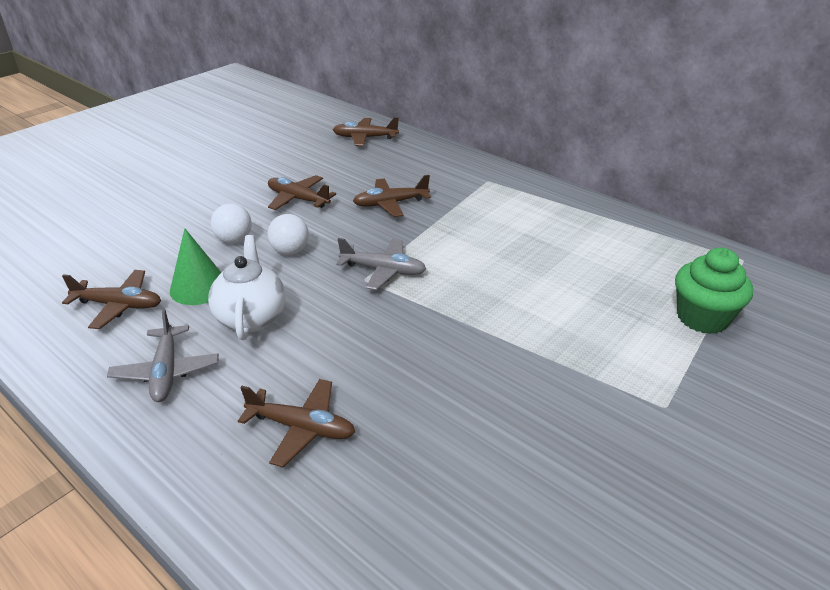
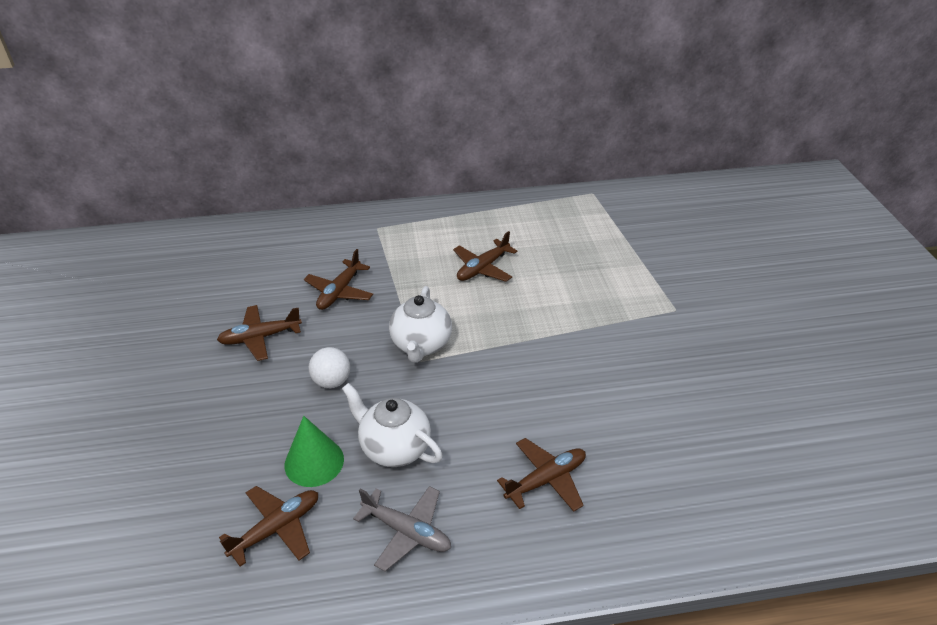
camera: 50 degrees left, 5 degrees up
(234, 240) = (270, 407): white ball -> none
(365, 138) = (218, 247): brown plane -> brown plane (482, 268)
(383, 270) = (421, 345): grey plane -> white teapot
(702, 318) = (623, 245): green cupcake -> none

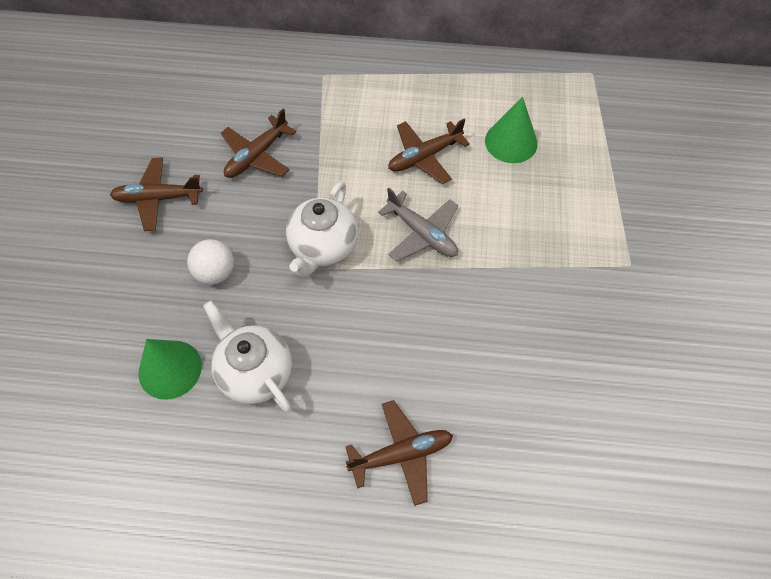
camera: 15 degrees right, 20 degrees up
(276, 528) = (112, 439): brown plane -> none
(407, 532) = (238, 478): grey plane -> grey plane (422, 233)
(548, 246) = (511, 142): none -> green cone

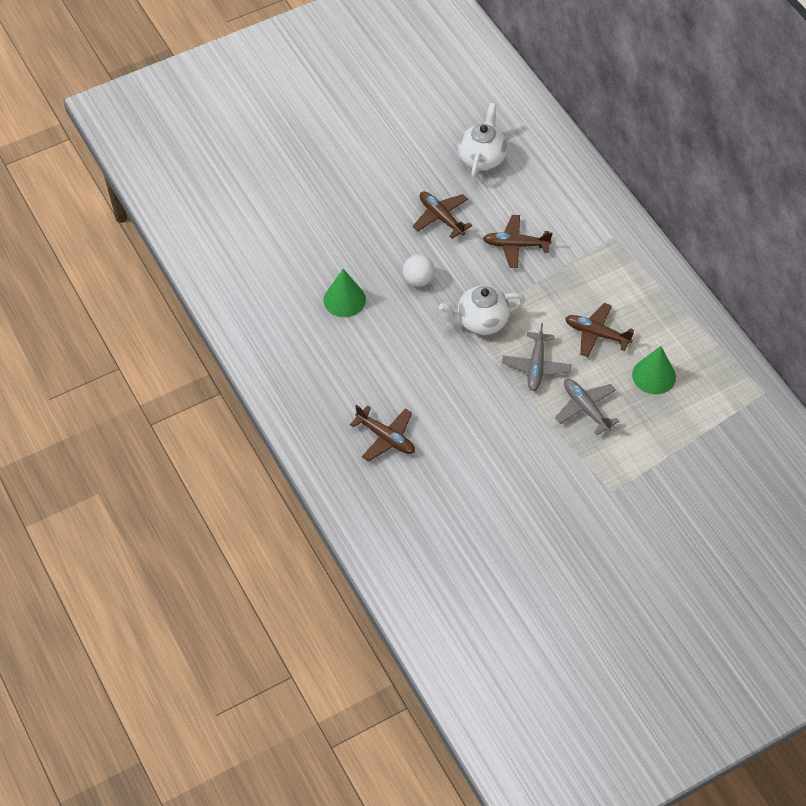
camera: 55 degrees right, 5 degrees down
(255, 373) = (375, 340): white teapot -> white teapot (482, 158)
(508, 223) = (585, 408): none -> grey plane

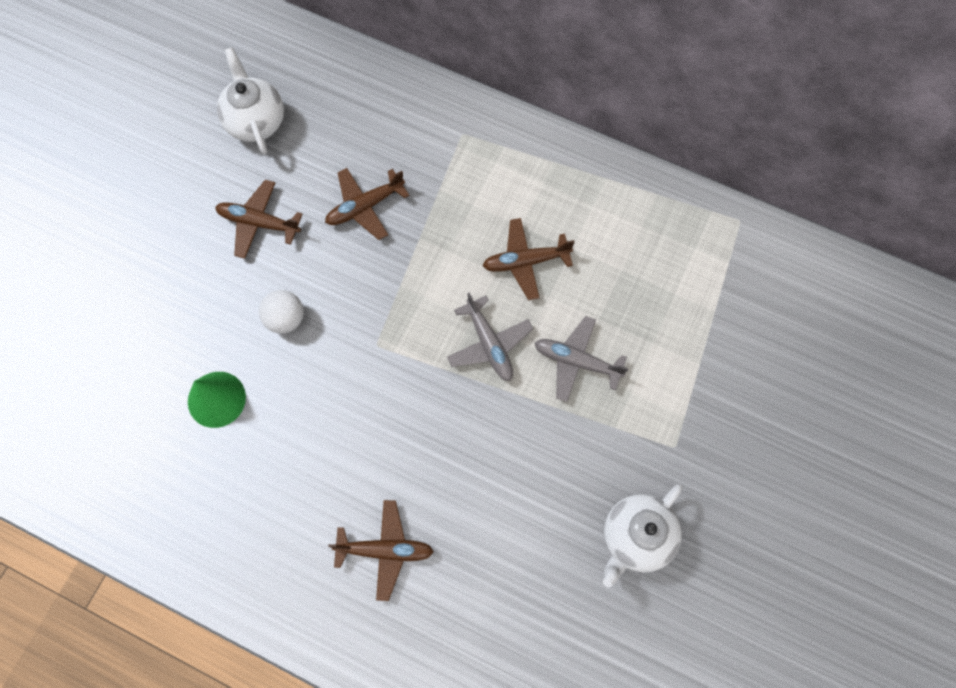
camera: 35 degrees left, 15 degrees up
(481, 321) = (391, 326): white teapot -> white teapot (636, 537)
(654, 376) = (618, 274): green cone -> none

